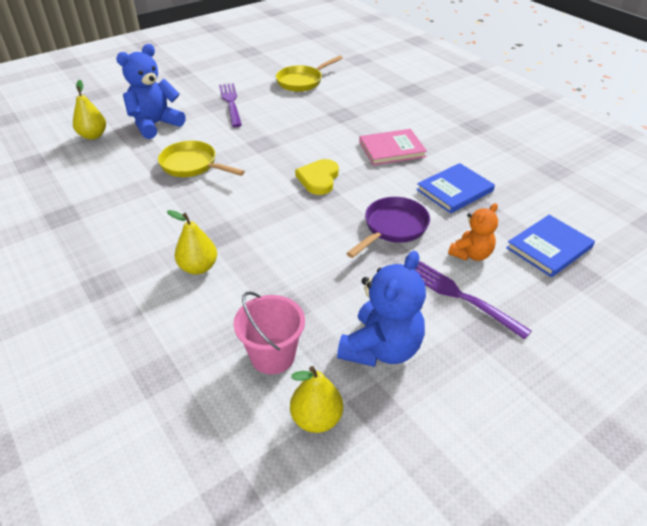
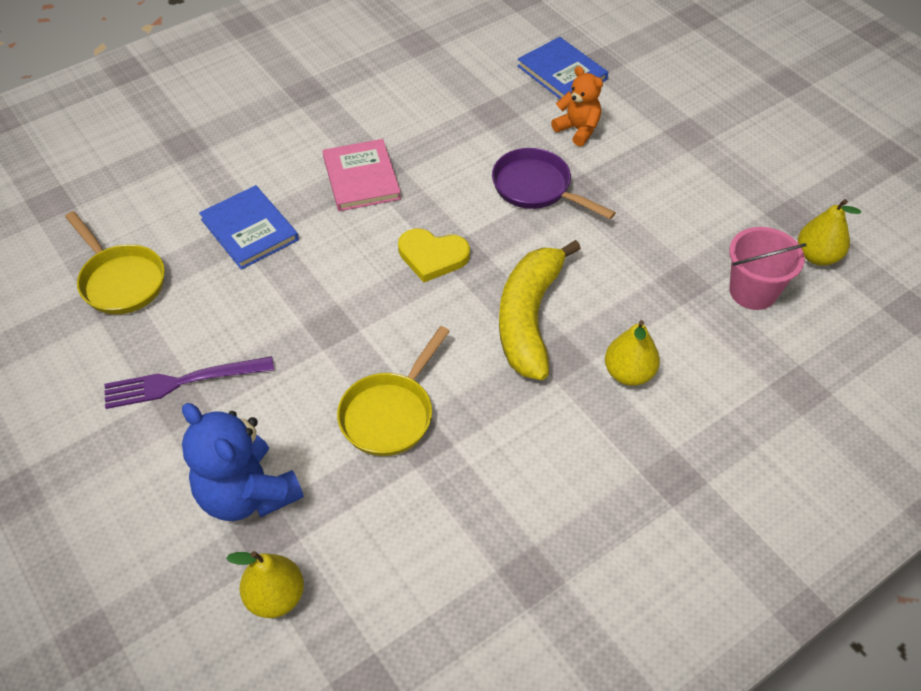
camera: 90 degrees left, 10 degrees up
(258, 220) = (529, 318): none -> yellow banana
(381, 348) = (725, 208): blue teddy bear -> none
(454, 190) = (460, 128): blue book -> blue book (249, 230)
(460, 296) = (644, 145): purple fork -> none

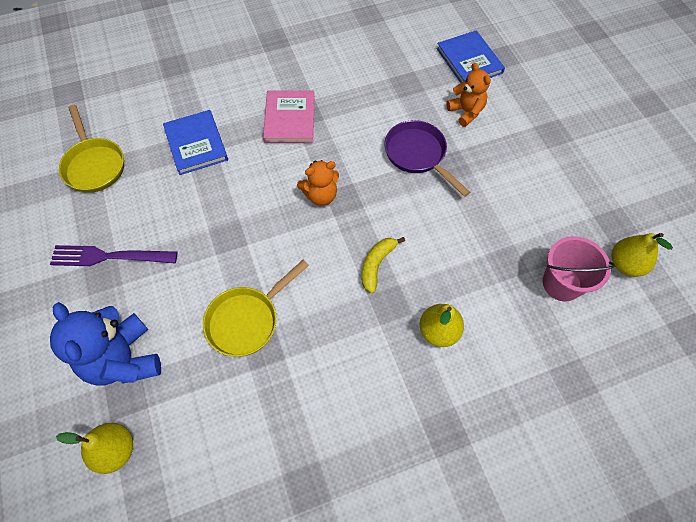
camera: 15 degrees right, 10 degrees up
(432, 256) = (321, 195): yellow heart -> orange teddy bear
(529, 318) = (377, 265): yellow banana -> yellow banana, size x0.50

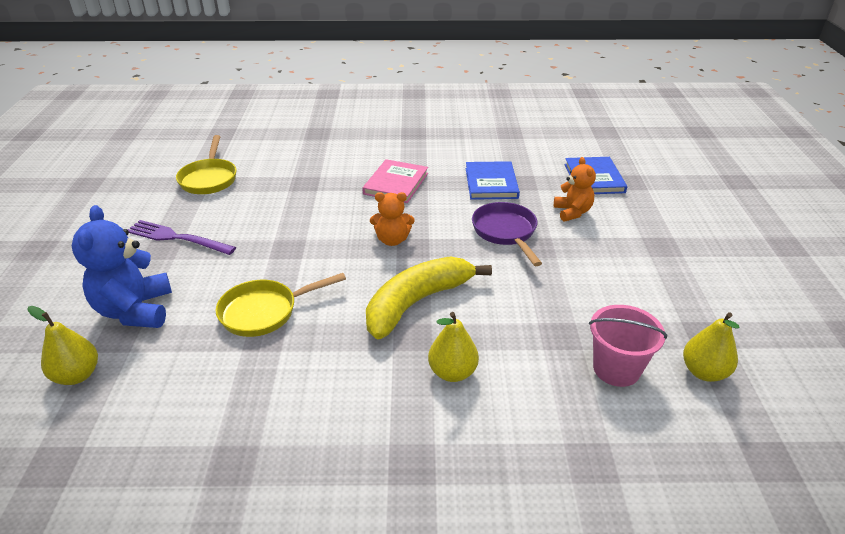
camera: 20 degrees right, 25 degrees down
(196, 144) = (302, 183): blue book -> blue book (491, 183)
(377, 265) = (417, 302): yellow banana -> yellow banana, size x1.99

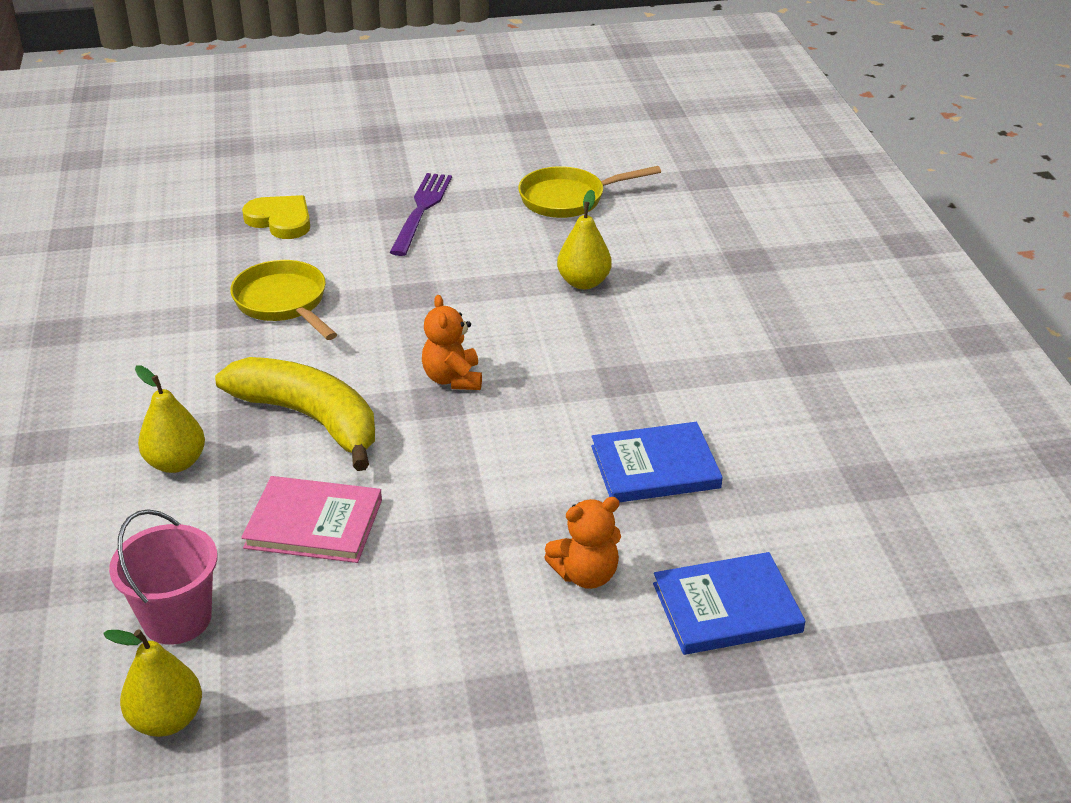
camera: 80 degrees right, 0 degrees up
(77, 375) = (181, 216): yellow pear -> yellow pear (583, 282)
(135, 310) = (280, 220): blue teddy bear -> yellow heart
(396, 183) = (614, 362): pink book -> pink book (314, 524)
(505, 232) = (499, 493): purple pan -> none

